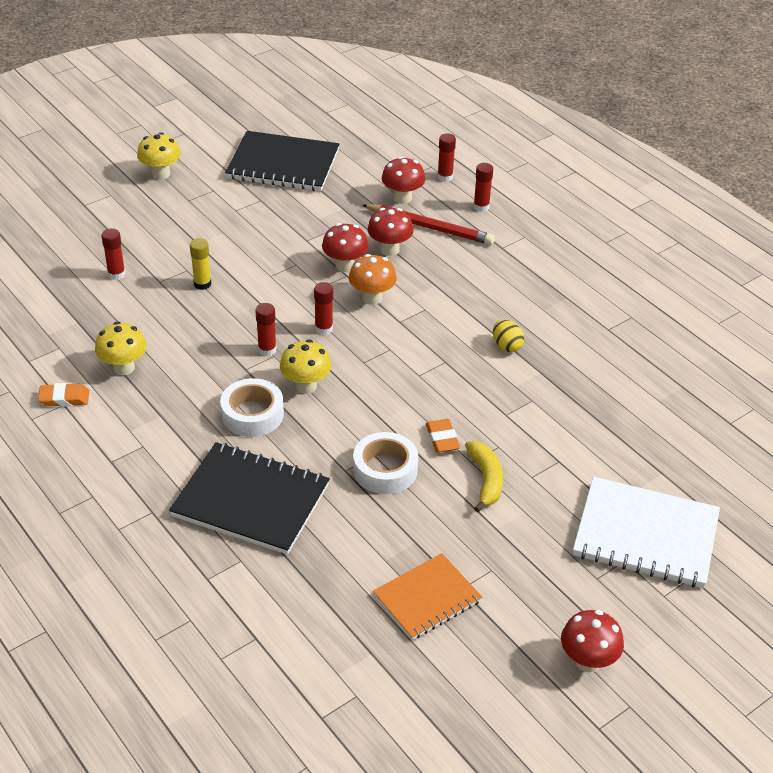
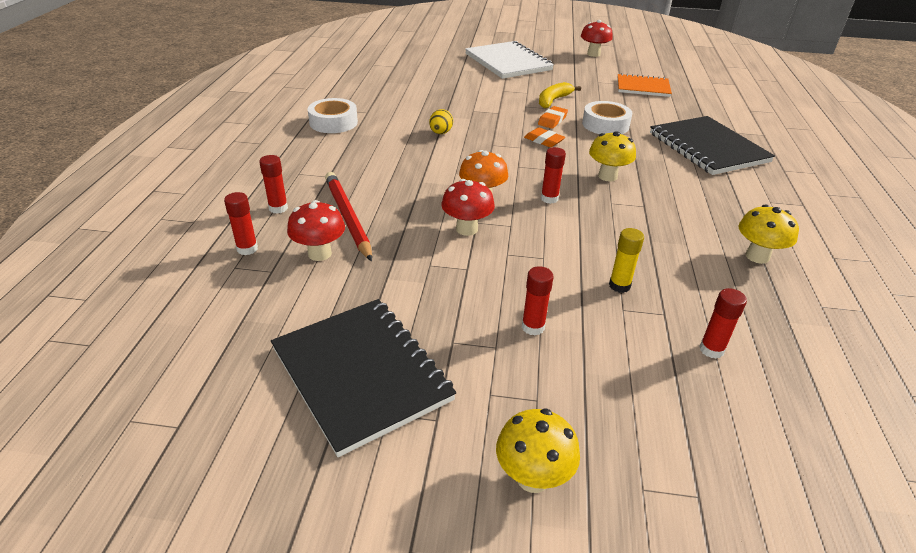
camera: 135 degrees left, 5 degrees down
(64, 398) = (831, 261): orange eraser -> orange eraser (544, 140)
(252, 414) = (666, 180): white tape -> white tape (333, 122)
(267, 350) = (612, 208): red glue stick -> red glue stick (533, 327)
(389, 249) = (410, 220): red mushroom -> none

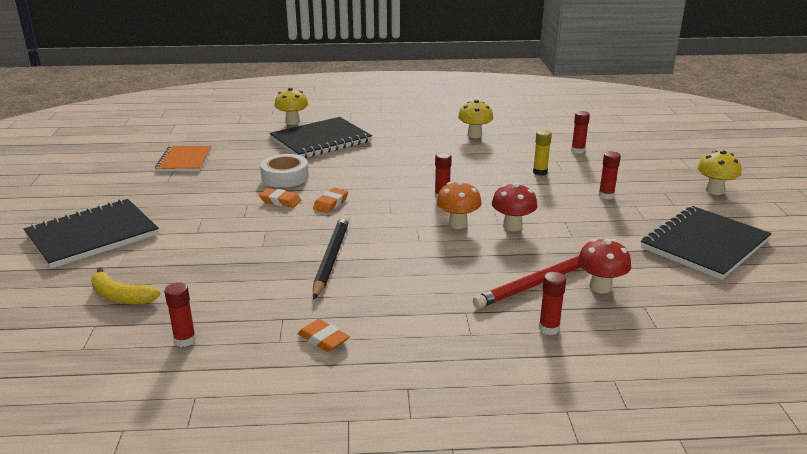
camera: 100 degrees left, 10 degrees down
(247, 249) = (627, 328): red glue stick -> red glue stick (185, 340)
(333, 122) = (323, 339): white tape -> orange eraser
(440, 133) = (331, 258): yellow egg -> black pencil
(508, 62) = (92, 235): white notebook -> black notebook
(553, 100) = (226, 202): yellow banana -> yellow banana (121, 296)
(593, 54) = (71, 184): red mushroom -> none
(607, 176) = (391, 176): yellow mushroom -> yellow mushroom (292, 122)

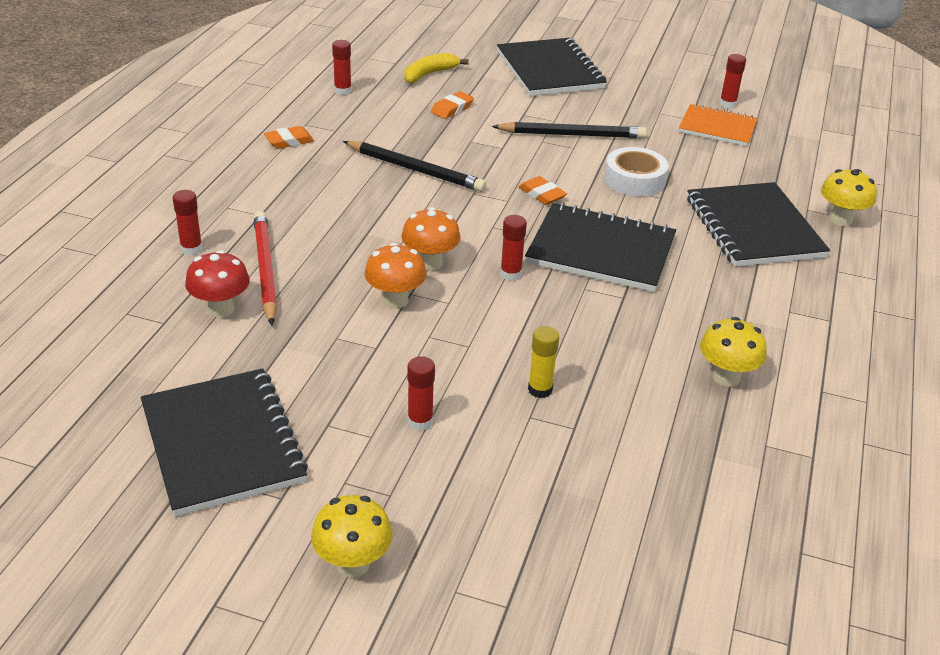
camera: 110 degrees right, 10 degrees up
(225, 207) = (572, 135): none -> black pencil
(280, 201) = (567, 166): orange eraser -> orange eraser (452, 109)
(387, 175) = (601, 251): none -> black notebook
(512, 226) = (395, 300): red mushroom -> orange mushroom
(578, 151) = (605, 473): red glue stick -> red glue stick (727, 104)

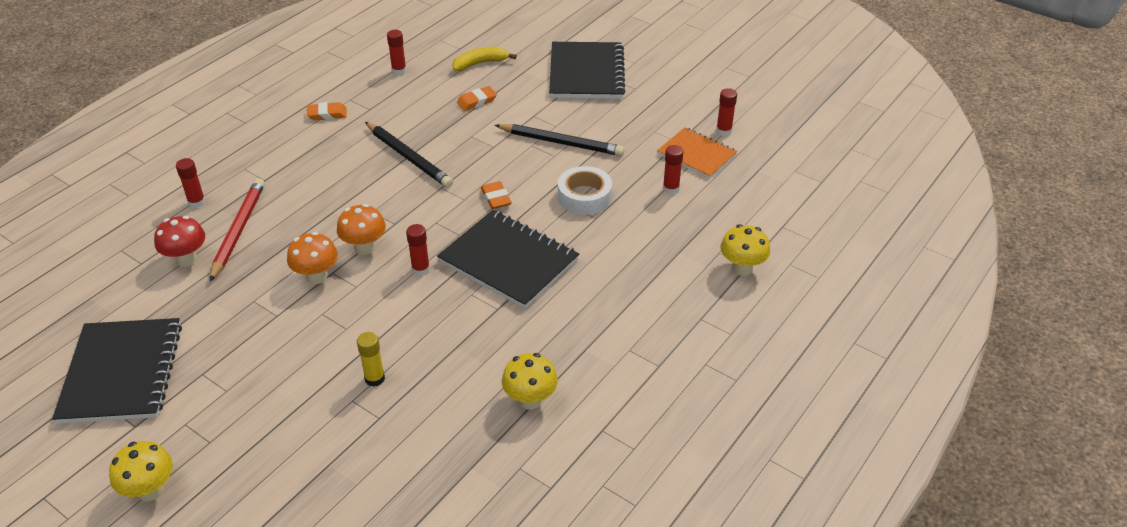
camera: 20 degrees right, 5 degrees up
(420, 421) = (268, 386): red glue stick -> red glue stick (671, 189)
(753, 227) = (656, 262): black notebook -> none

